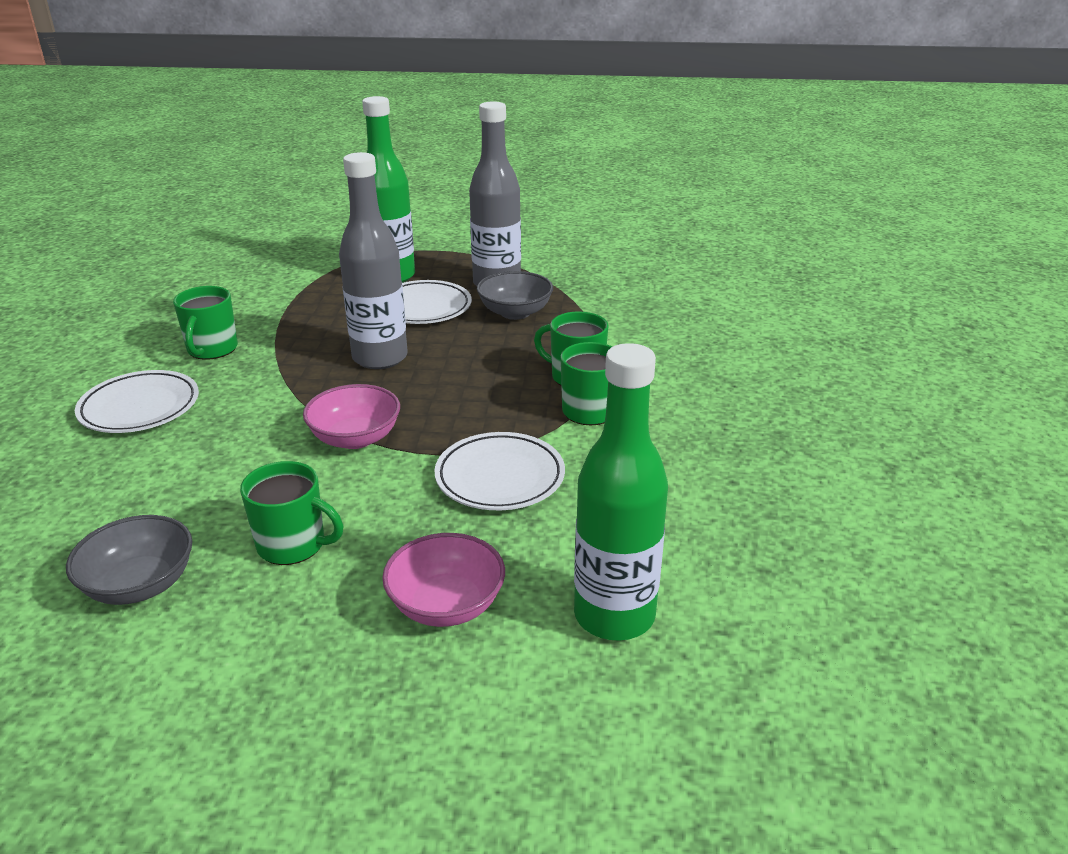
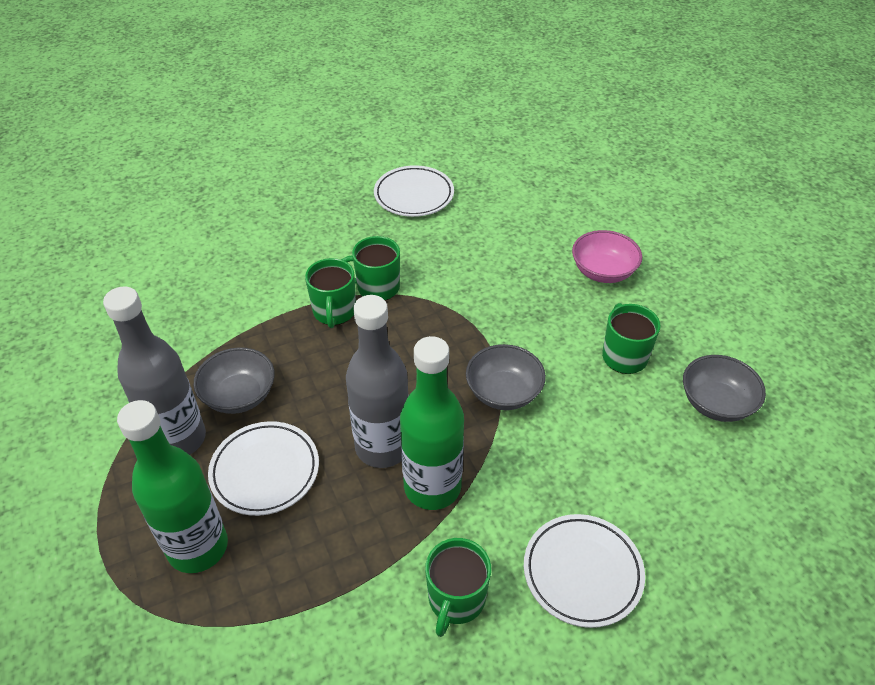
camera: 120 degrees left, 15 degrees up
(212, 349) = (456, 600): green mug -> green mug turned 135 degrees clockwise
(355, 438) = (503, 392): pink bowl -> grey bowl
(500, 477) = (485, 298): white plate -> white plate (414, 195)
(614, 616) = (555, 215): green bottle -> green bottle (432, 487)

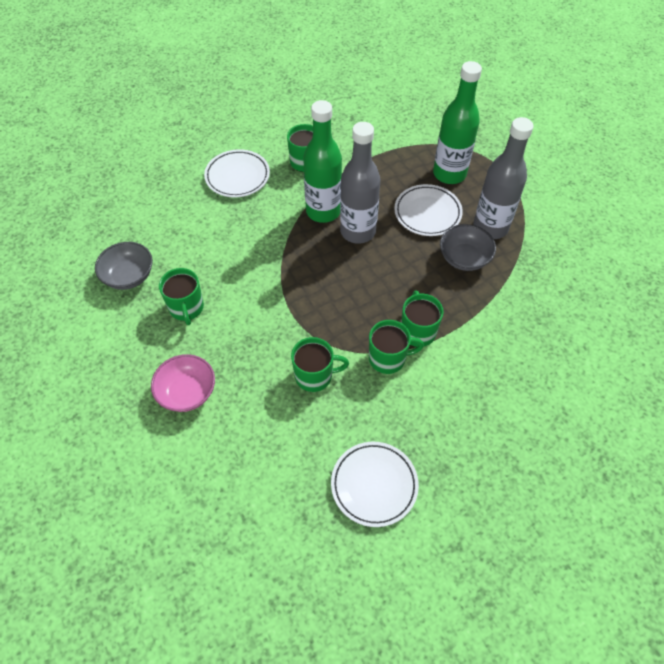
camera: 175 degrees right, 10 degrees up
(462, 277) = (315, 376): none -> green mug
(503, 392) = (279, 273): grey bowl -> none

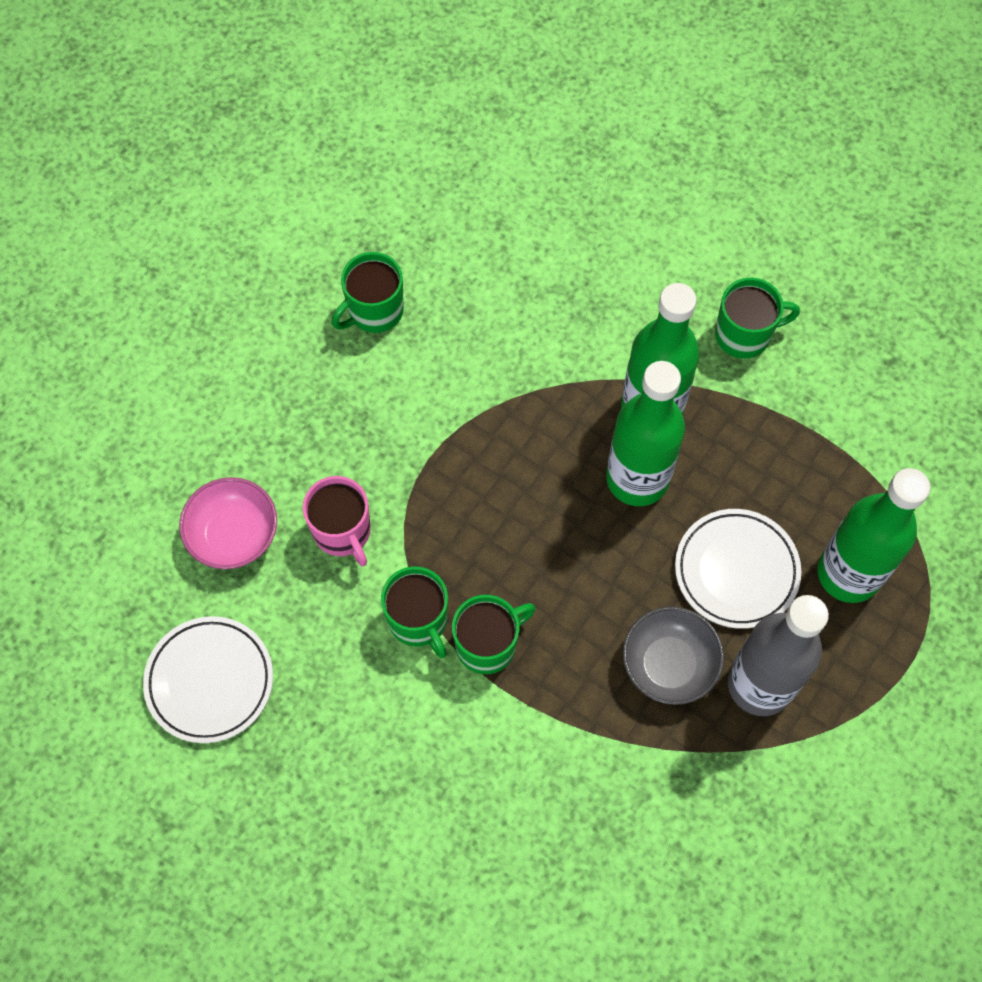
camera: 65 degrees right, 10 degrees up
(129, 276) = (391, 210): grey bowl -> none
(187, 392) = (244, 382): pink bowl -> pink bowl (234, 534)
(237, 176) = (654, 253): white plate -> none
(315, 376) = (343, 532): green mug -> pink mug
(358, 231) = (637, 479): grey bottle -> green bottle

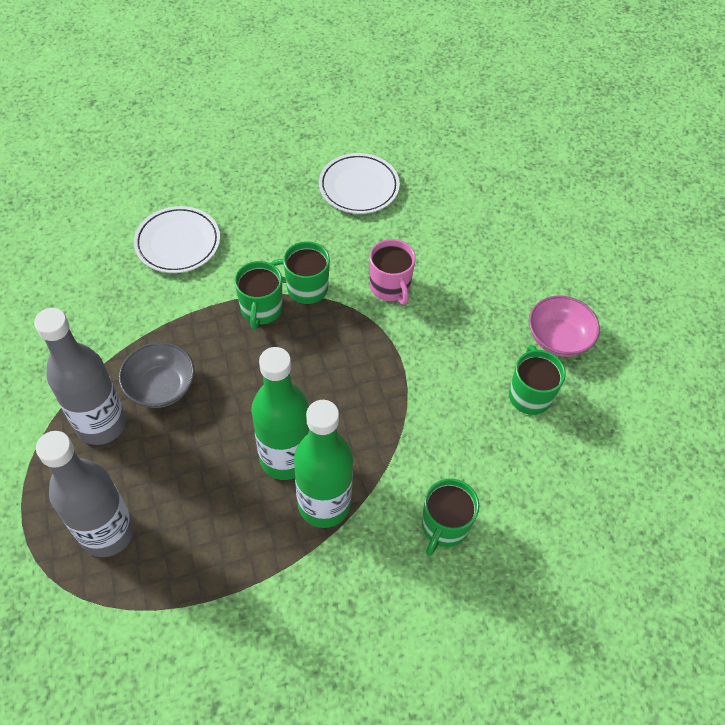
camera: 125 degrees right, 10 degrees down
(234, 534) = (433, 240): pink bowl -> pink bowl (558, 338)
(343, 532) = (390, 287): pink mug -> pink mug turned 120 degrees counterclockwise
(736, 571) = (175, 467): white plate -> white plate (178, 243)
(744, 334) = (326, 615): green mug -> green mug (444, 526)
(848, 573) = (107, 532): green bottle -> grey bottle

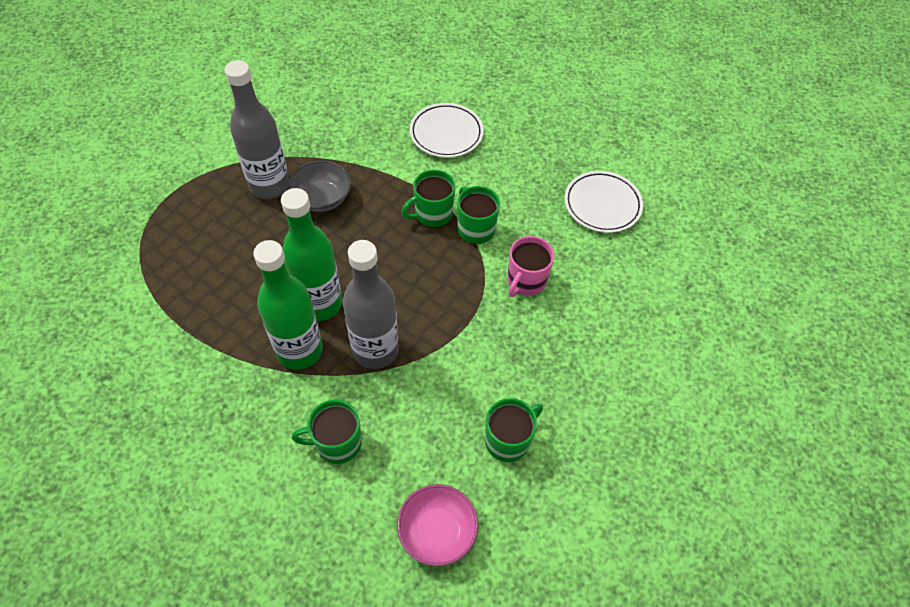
camera: 55 degrees right, 0 degrees up
(107, 532) = (193, 239): grey bottle -> grey bottle (375, 350)
(558, 338) = (585, 432): pink bowl -> pink bowl (437, 531)

